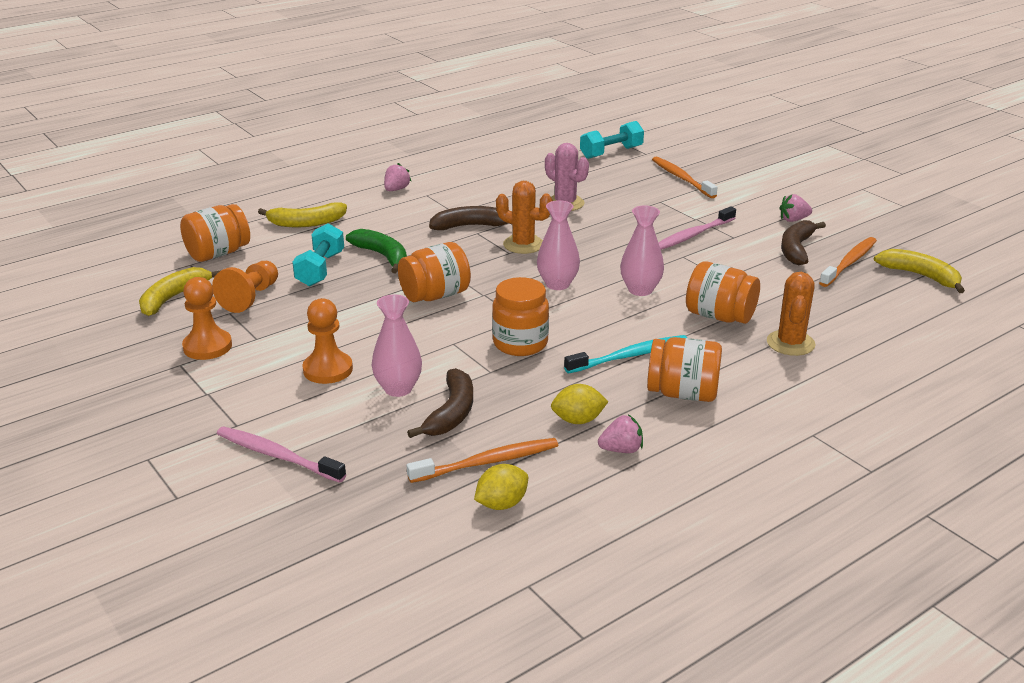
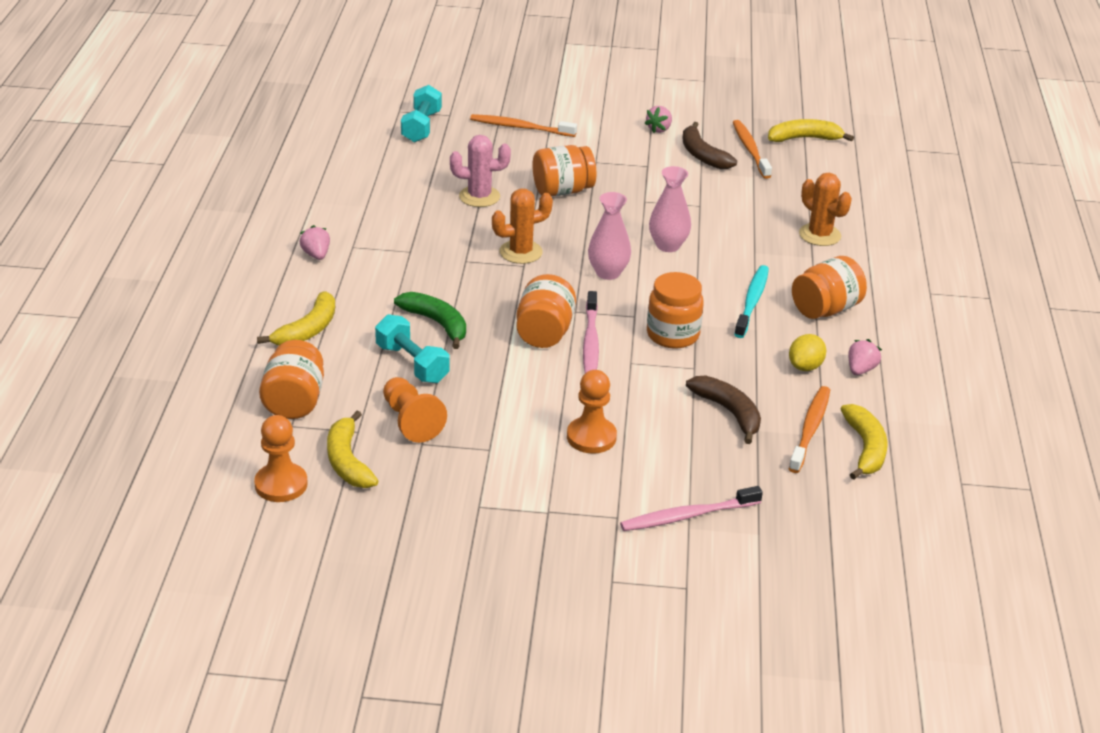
camera: 50 degrees left, 5 degrees up
(207, 346) = (468, 479): orange pawn -> orange pawn (281, 484)
(382, 256) = (436, 323): green banana -> green banana turned 45 degrees clockwise
(398, 388) = (664, 419): pink vase -> none
(470, 226) = (449, 257): brown banana -> none
(501, 504) = (865, 448): yellow lemon -> yellow banana
(692, 235) = (619, 179): pink toothbrush -> pink toothbrush (590, 342)
(719, 316) = (749, 238): orange jar -> orange jar (562, 191)

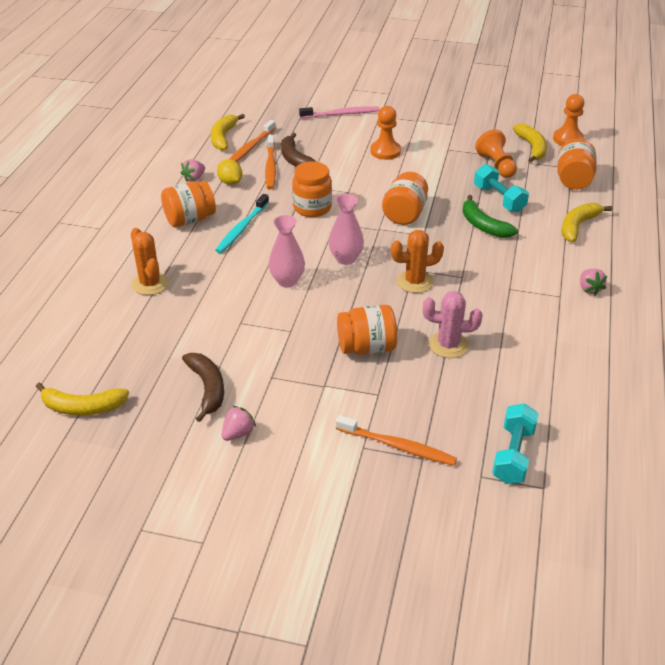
camera: 170 degrees left, 5 degrees up
(590, 342) = (372, 206): pink toothbrush -> none
(750, 149) = (152, 394): orange toothbrush -> orange toothbrush (270, 167)
(805, 366) = (230, 182): yellow lemon -> yellow lemon turned 75 degrees counterclockwise

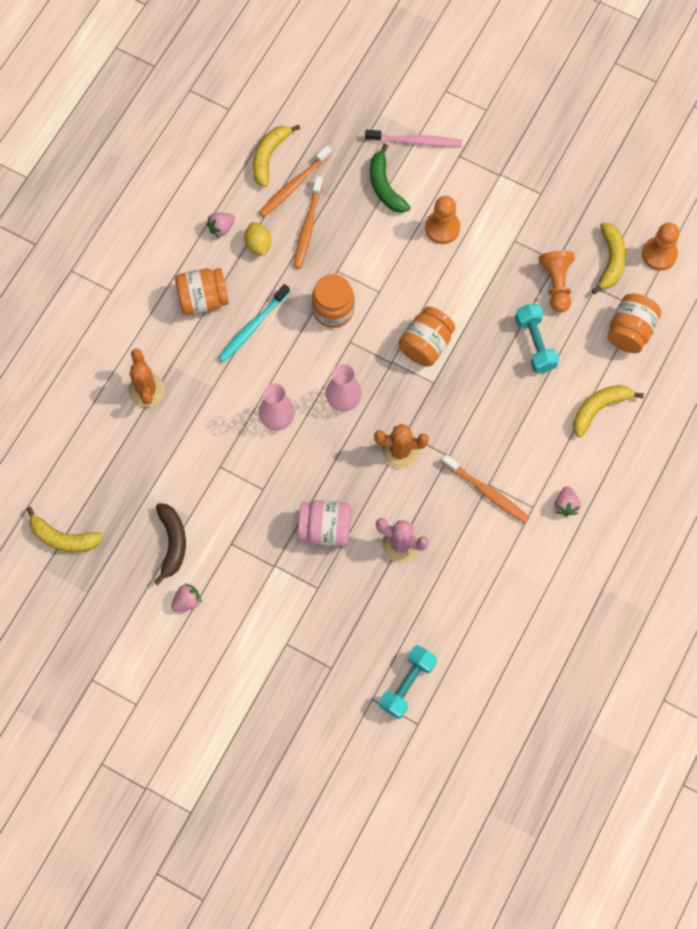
camera: 15 degrees right, 30 degrees up
(295, 159) = (338, 219): brown banana -> none
(366, 347) = (325, 529): orange jar -> pink jar
(398, 446) = (315, 650): orange toothbrush -> orange toothbrush (487, 492)
(483, 225) = (501, 383): green banana -> green banana (385, 186)

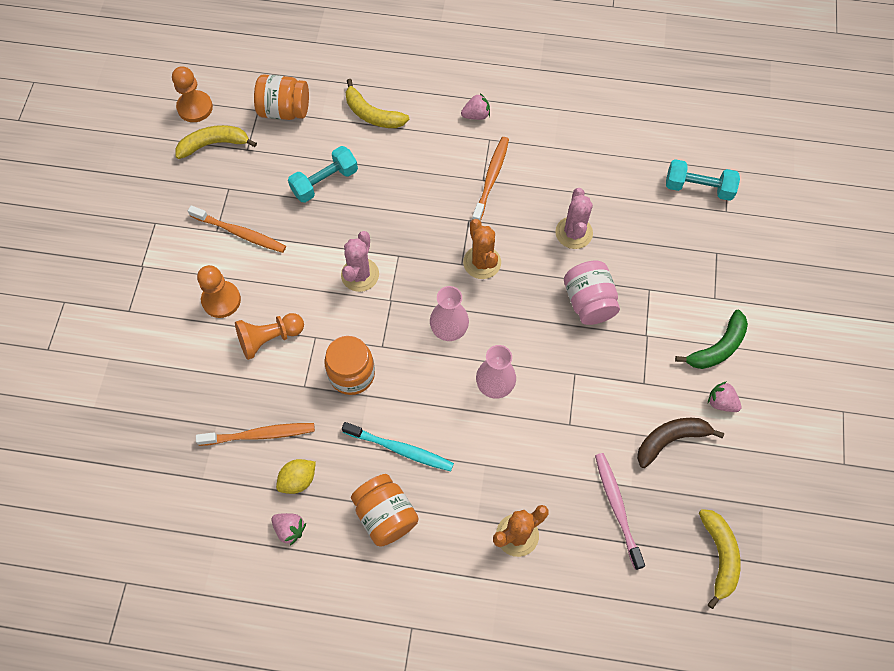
camera: 110 degrees left, 5 degrees down
(269, 157) = (180, 509): yellow banana -> none
(293, 186) = (212, 468): orange toothbrush -> orange toothbrush (240, 233)
(385, 186) = (186, 372): green banana -> green banana (718, 347)
(416, 141) = (121, 358): pink toothbrush -> pink toothbrush (617, 507)
(426, 345) = (360, 275): orange jar -> pink cactus
(556, 284) = (254, 181): orange pawn -> orange pawn (269, 339)

